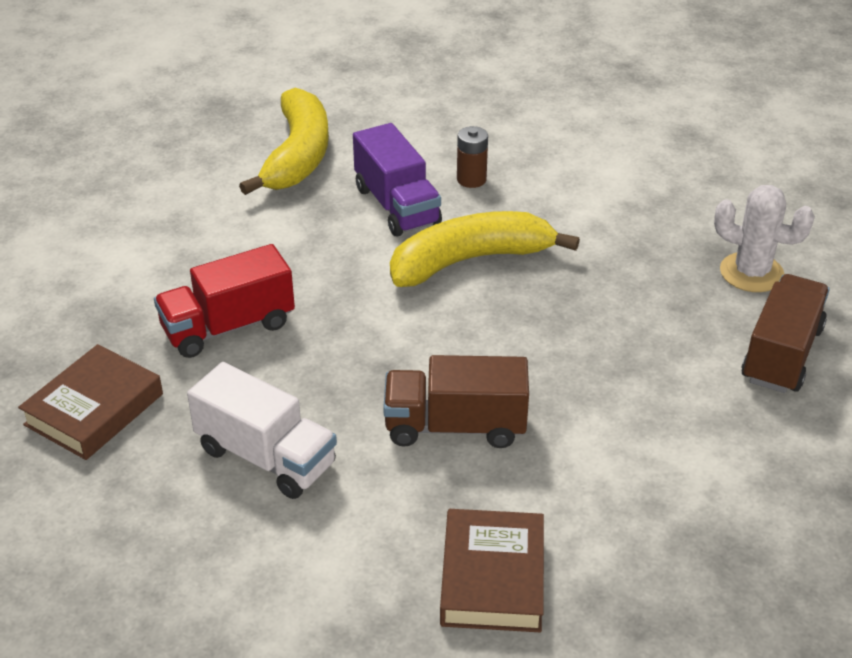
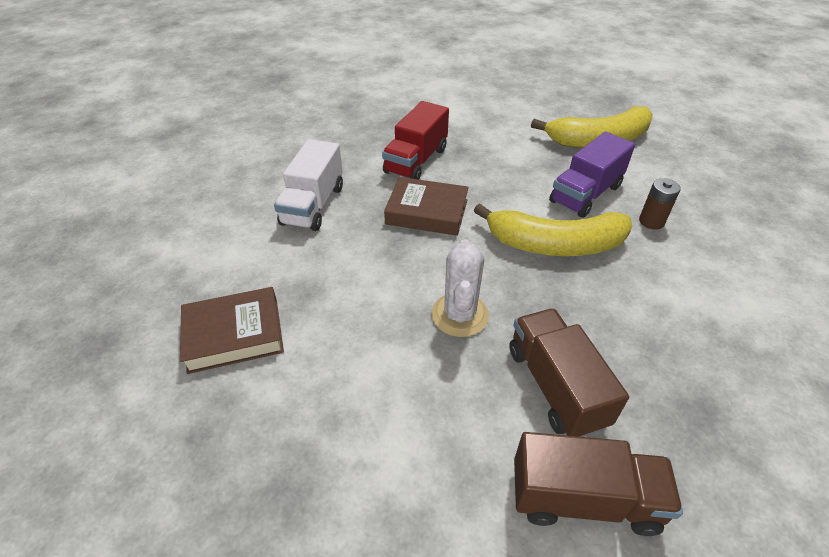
camera: 70 degrees right, 5 degrees up
(94, 409) = (327, 138): brown book -> brown book (427, 212)
(228, 327) = (416, 161): red truck -> red truck turned 105 degrees counterclockwise
(455, 426) = (373, 280): brown truck -> brown truck (555, 386)
(470, 260) = (555, 244): yellow banana -> yellow banana turned 135 degrees clockwise
(751, 273) = (695, 447): white cactus -> white cactus (459, 315)

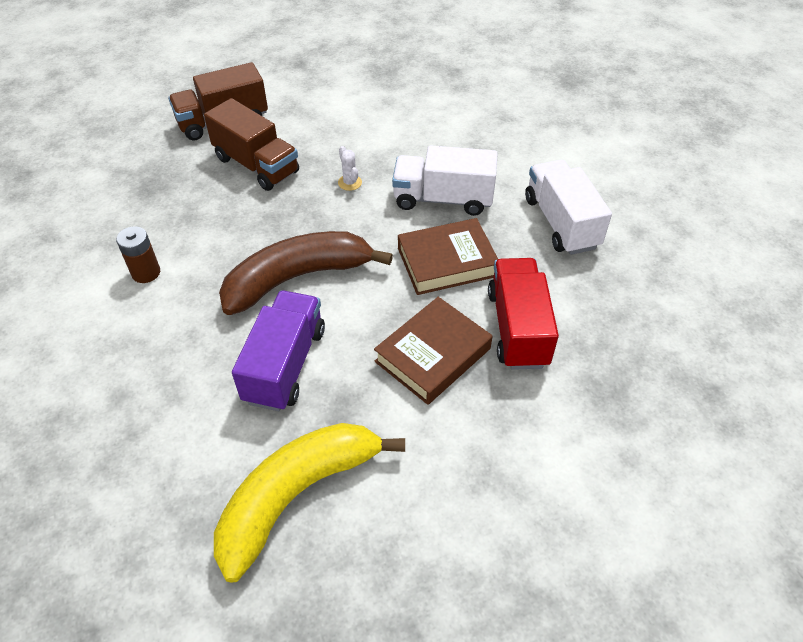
camera: 150 degrees right, 5 degrees up
(234, 334) = (495, 113): brown book -> brown book (433, 355)
(384, 261) = (443, 199): none -> white truck
(459, 315) = (350, 182): white cactus -> white cactus, size x0.49
(555, 244) = (297, 278): yellow banana -> brown banana
(651, 221) = (197, 353): brown battery -> brown battery (146, 273)

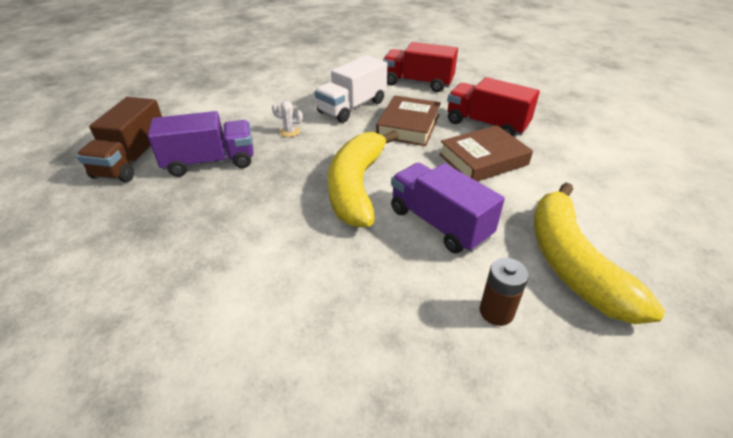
camera: 55 degrees left, 10 degrees down
(146, 273) = (253, 266): brown battery -> brown battery (496, 312)
(256, 165) = (210, 162): brown truck -> purple truck
(297, 278) = (356, 186): brown banana -> yellow banana
(433, 355) = (483, 159): brown book -> brown book turned 75 degrees clockwise
(561, 223) = (418, 83): white truck -> red truck

